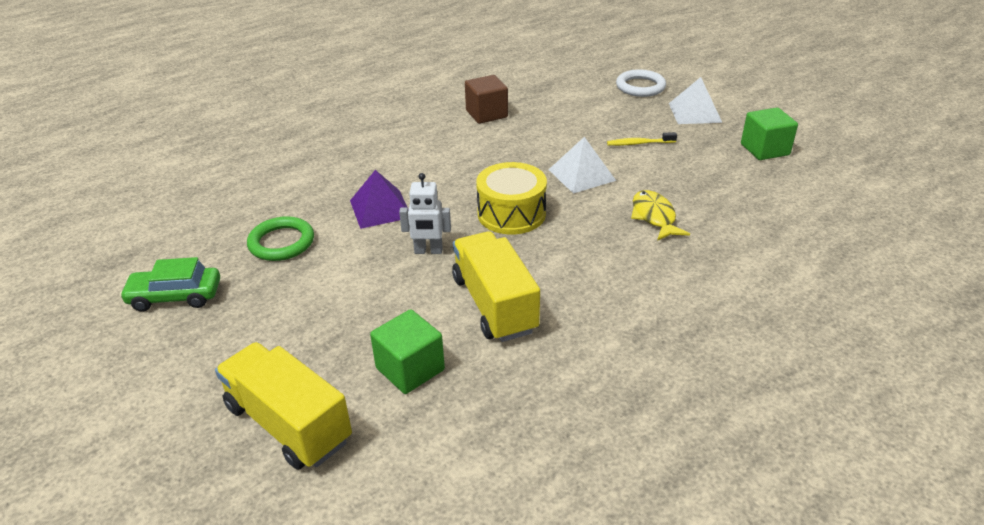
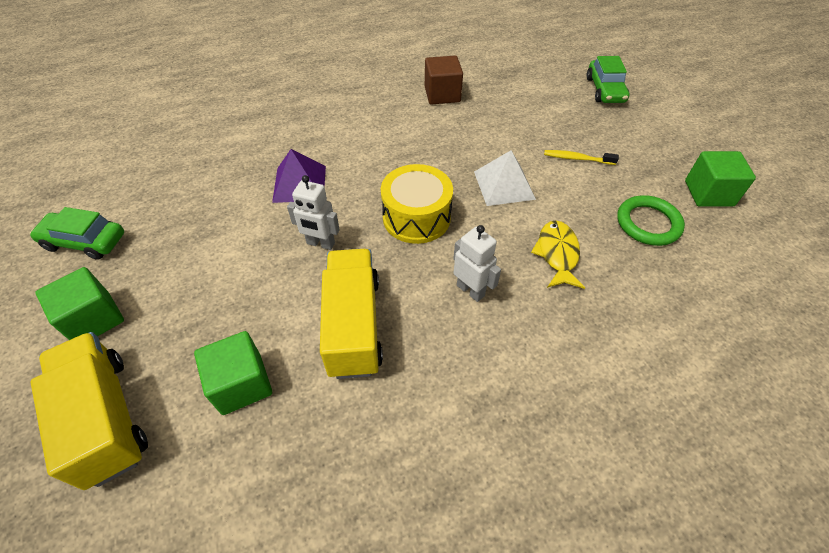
camera: 15 degrees right, 15 degrees up
(226, 354) = (94, 319): none -> green cube
(281, 242) = (198, 203): green ring -> green ring (648, 223)
(589, 258) = (470, 290): none -> white robot
(640, 87) = (605, 90): white ring -> green car
(694, 112) = (649, 132): white pyramid -> none

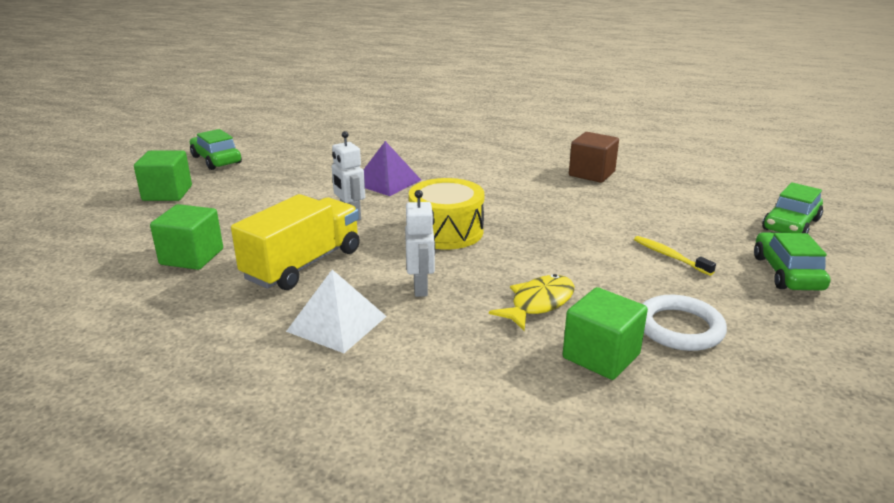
camera: 40 degrees right, 25 degrees down
(106, 418) = (106, 235): yellow truck -> none
(504, 185) = (559, 244): white pyramid -> white pyramid (337, 323)
(646, 138) = (787, 273): none -> green car
(648, 223) = (679, 328): green ring -> white ring
(708, 193) = (805, 341): green cube -> green cube (601, 356)

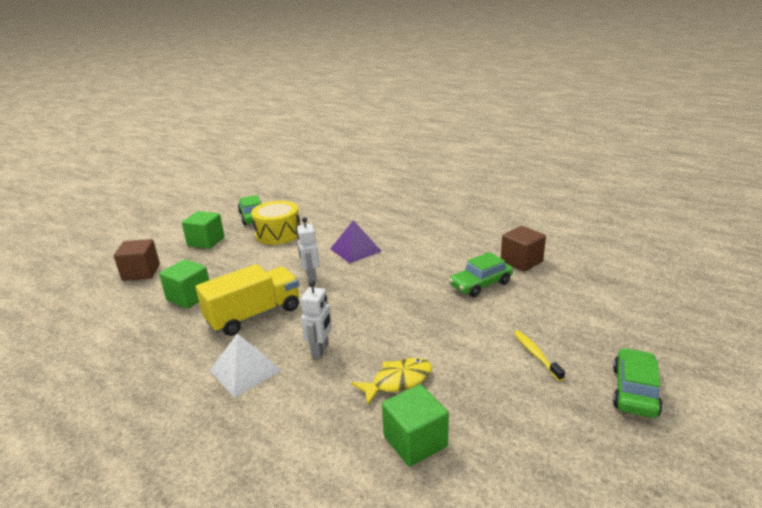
camera: 20 degrees right, 0 degrees up
(92, 238) = (141, 272): none -> brown cube
(446, 231) = (370, 302): yellow drum -> yellow drum (278, 234)
(679, 328) = (498, 428): white ring -> none
(790, 225) = (673, 340): green car -> green car (480, 284)

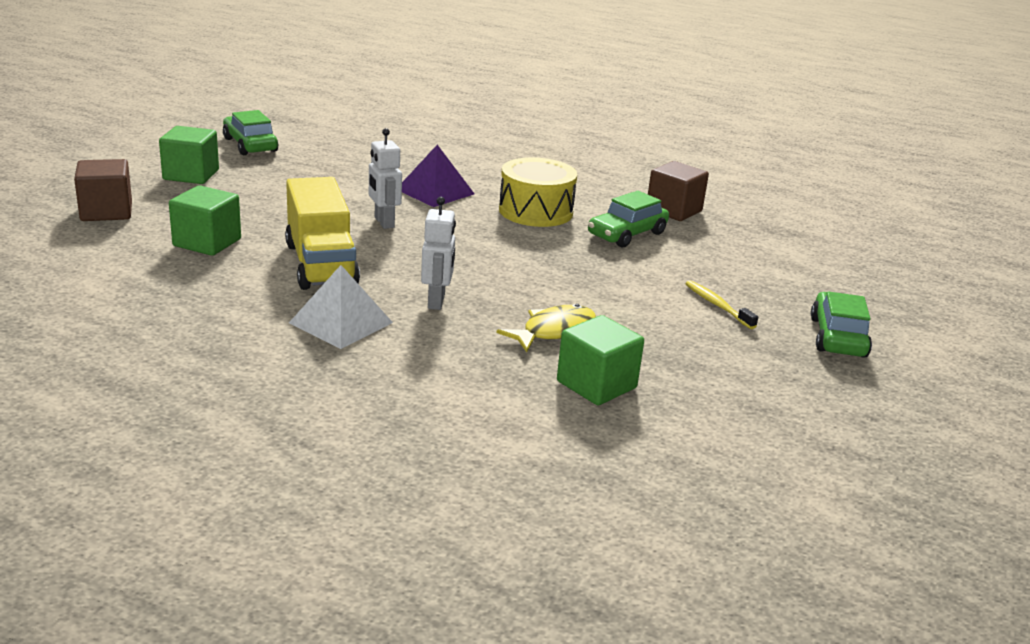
camera: 15 degrees left, 0 degrees up
(254, 315) = (321, 264): yellow truck -> yellow truck turned 120 degrees clockwise
(278, 234) = (304, 168): yellow drum -> yellow drum (536, 211)

